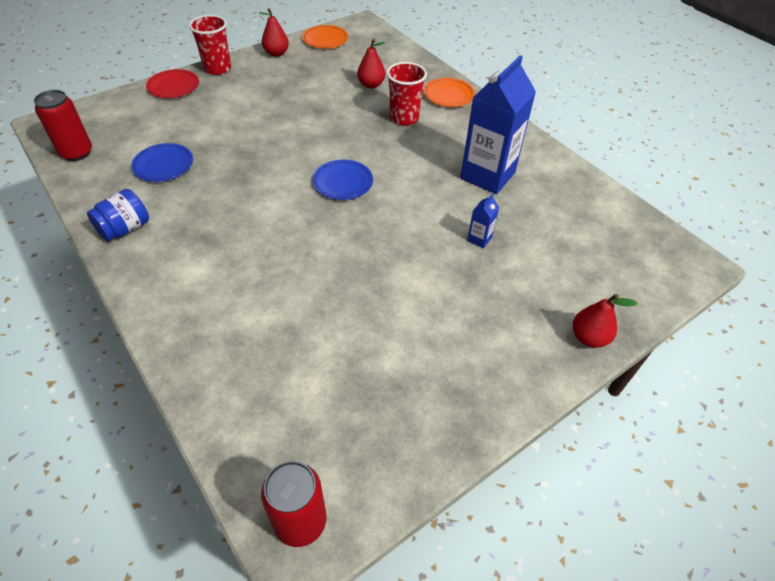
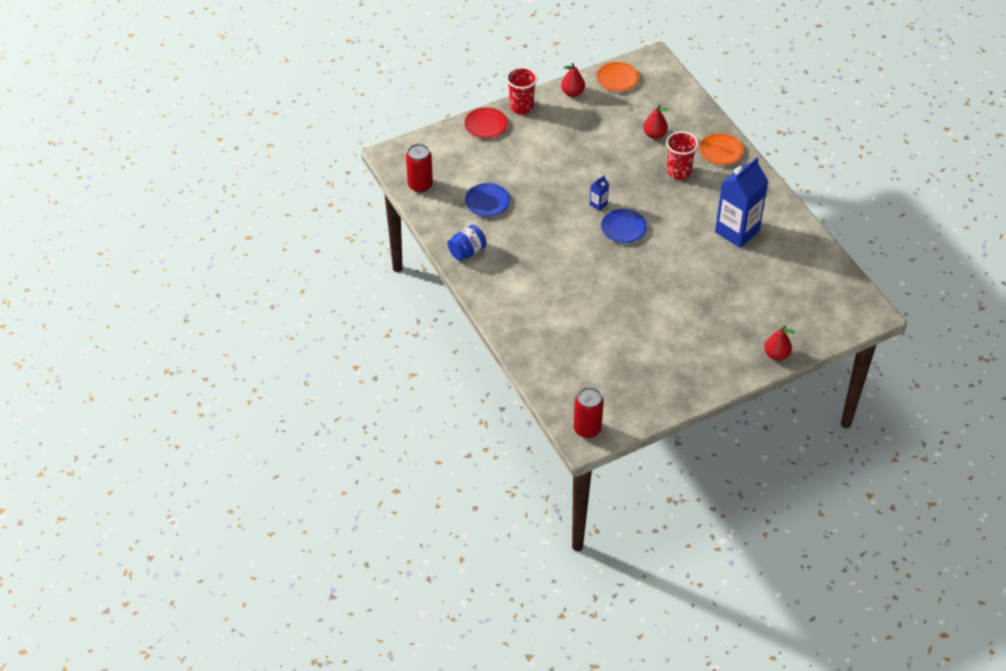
camera: 10 degrees right, 0 degrees up
(479, 239) = (719, 282): blue carton -> blue carton (598, 204)

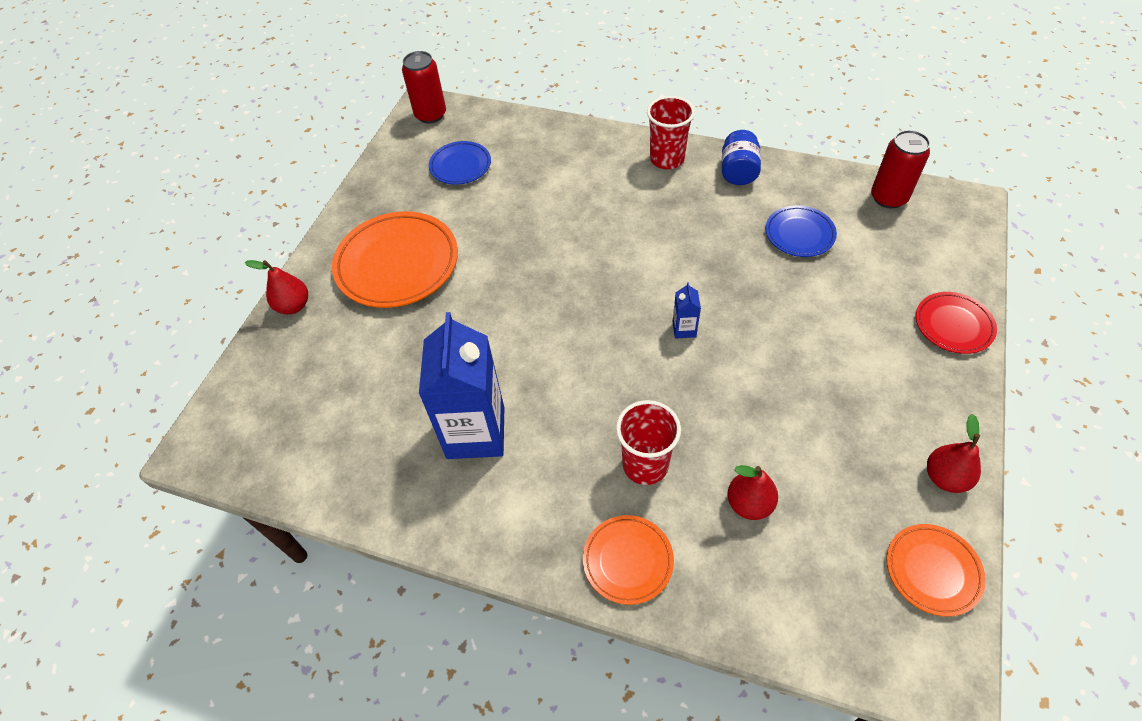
camera: 140 degrees right, 5 degrees up
(521, 107) = (961, 390): red cup -> red cup (667, 159)
(623, 228) = (619, 322): blue plate -> blue plate (460, 166)
(701, 338) = (397, 264): none -> orange plate

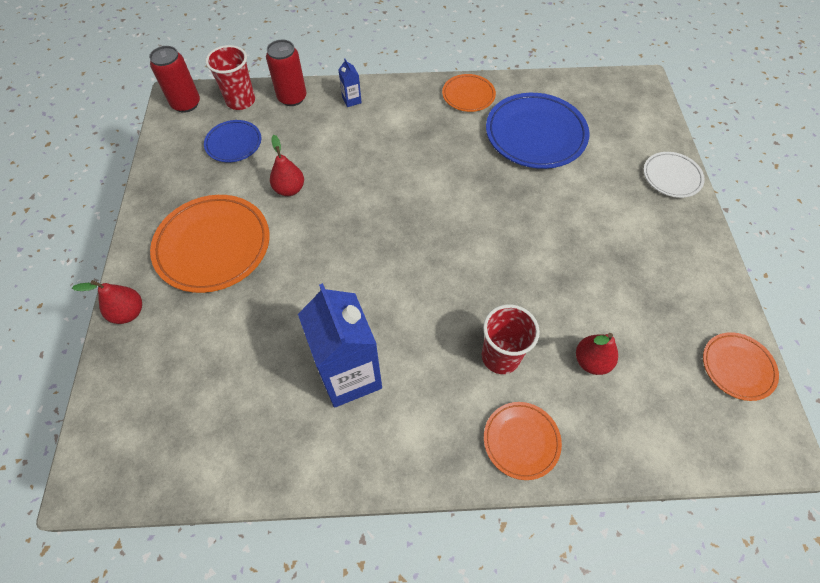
camera: 25 degrees left, 5 degrees up
(667, 159) = (408, 98): red cup -> red cup (240, 101)
(684, 329) = (482, 235): blue carton -> blue carton (351, 100)
(738, 172) = (468, 95): blue jar -> orange plate
(799, 234) = (535, 135): blue plate -> blue plate, size x1.82
(888, 198) = (586, 90): red can -> red can (292, 98)
(945, 477) = (715, 294): red pear -> red pear (289, 189)
(953, 325) = (671, 177): red plate -> white plate

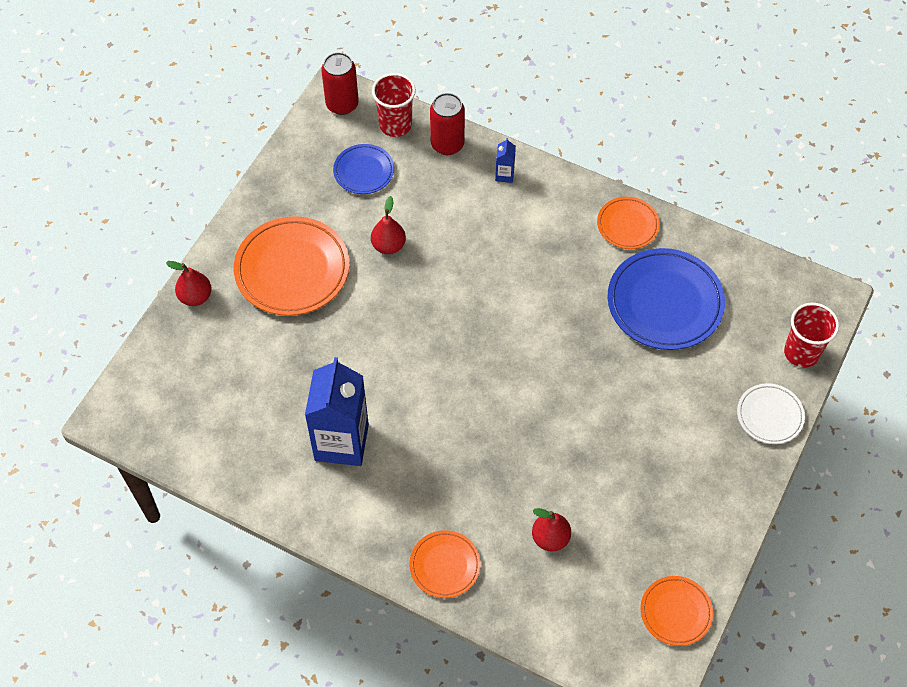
camera: 30 degrees right, 0 degrees up
(500, 356) = (475, 493): red cup -> red cup (801, 353)

